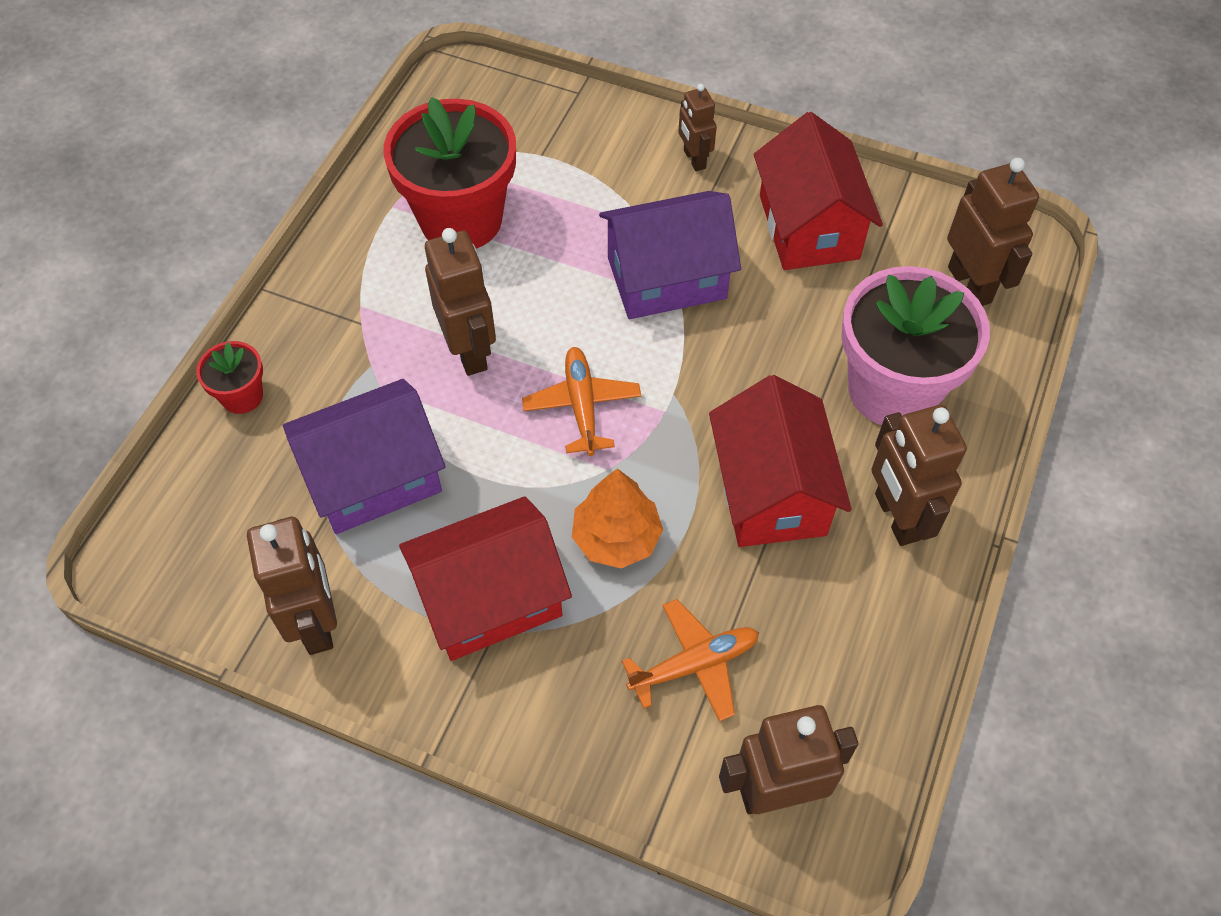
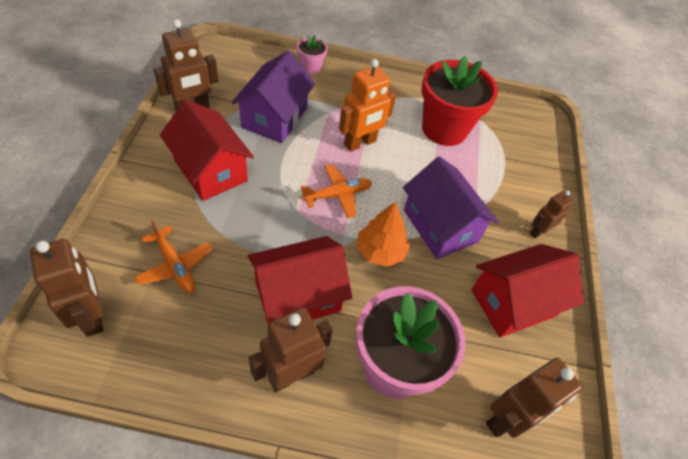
camera: 70 degrees right, 5 degrees down
(242, 396) = (311, 67): red flower pot -> pink flower pot
(374, 478) = (274, 117): purple house -> purple house turned 60 degrees clockwise
(469, 350) = (360, 143): brown robot -> orange robot
(616, 538) = (254, 220): orange tree -> orange tree (380, 251)

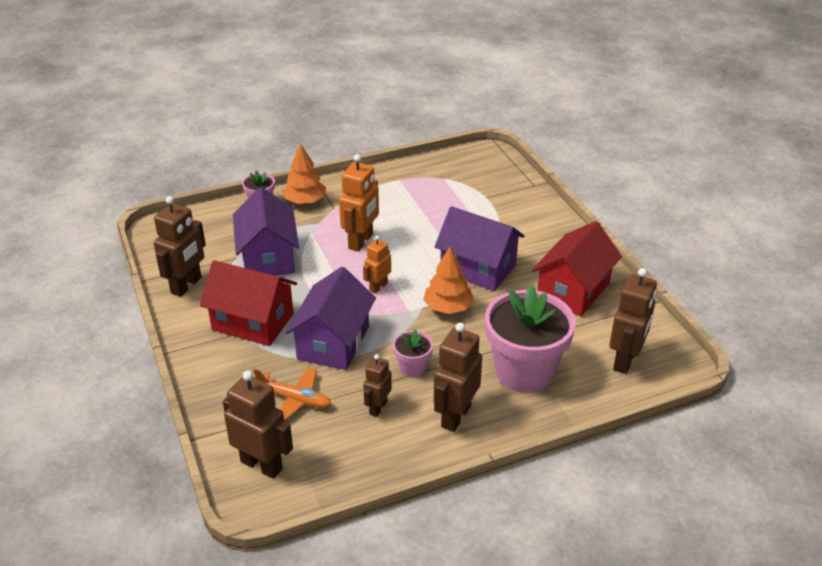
camera: 25 degrees left, 15 degrees down
(254, 228) = (333, 342): none -> purple house
(298, 296) = (412, 368): red house -> pink flower pot
(337, 195) = (378, 287): orange plane -> orange robot
(347, 82) = (305, 201): none -> orange tree
(444, 129) = (420, 199): red flower pot -> none
(538, 231) = (553, 236): brown robot -> brown robot (378, 408)

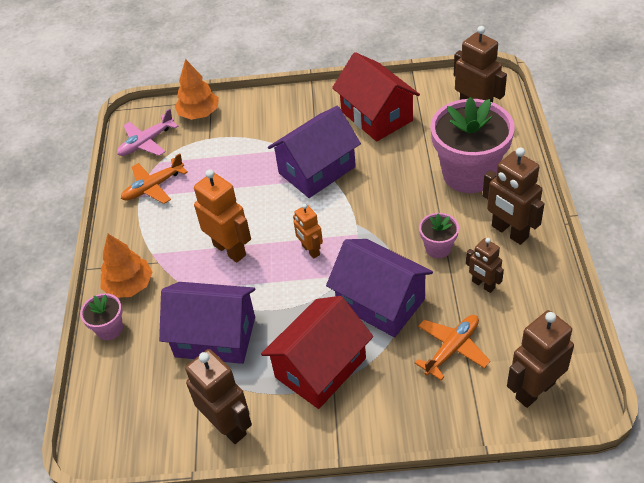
camera: 65 degrees left, 10 degrees up
(413, 183) = (153, 187): none -> orange plane
(448, 307) = (364, 204): orange tree -> orange tree (199, 113)
(462, 165) = (146, 142): none -> pink plane

